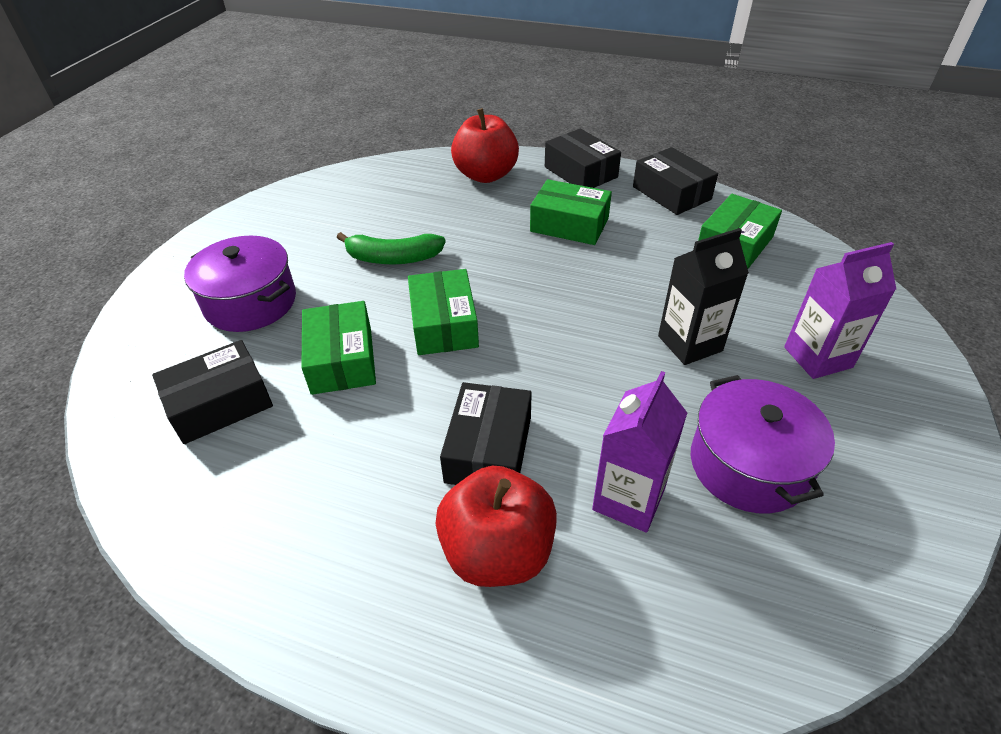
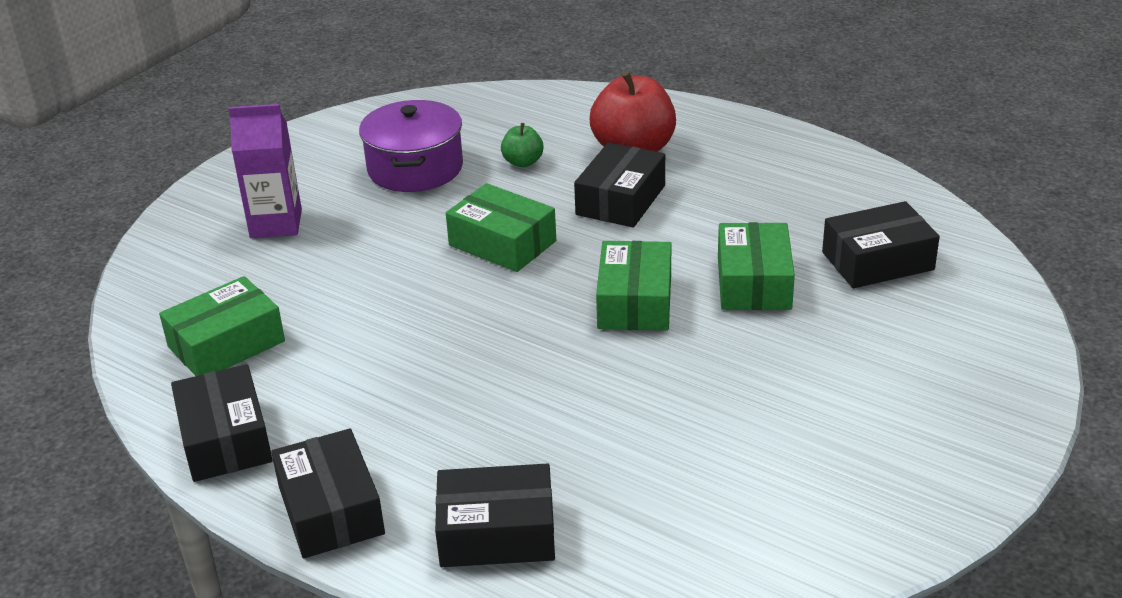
camera: 165 degrees left, 10 degrees down
(250, 302) = (876, 360): purple pot -> none
(393, 258) = (685, 394): green banana -> none
(486, 175) = (497, 533): red apple -> black box
(569, 224) = (415, 408): green box -> green box (502, 243)
(628, 499) = (523, 162): purple carton -> green apple
(690, 343) = (384, 250): black carton -> none

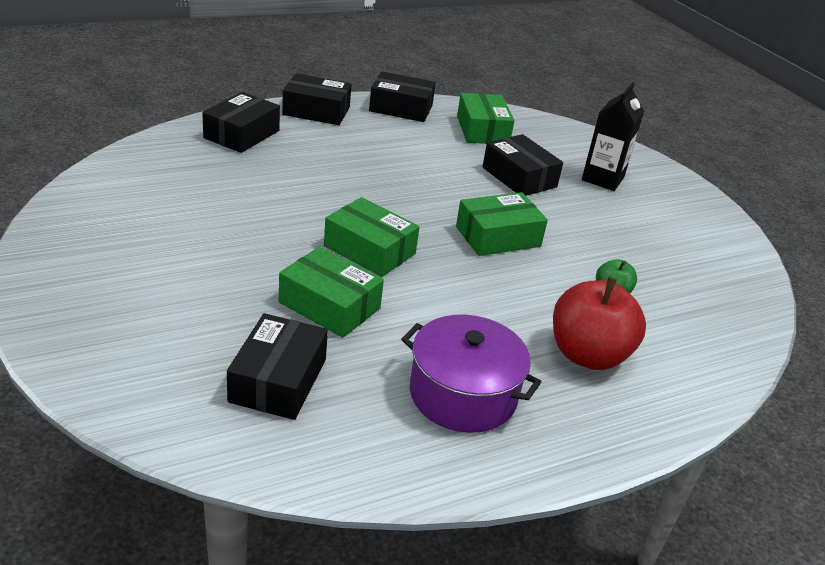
camera: 115 degrees right, 0 degrees up
(276, 224) = (602, 179): purple carton -> black carton
(415, 168) = (640, 247): purple pot -> purple pot (463, 394)
(620, 200) = (508, 307): black box -> black box (519, 177)

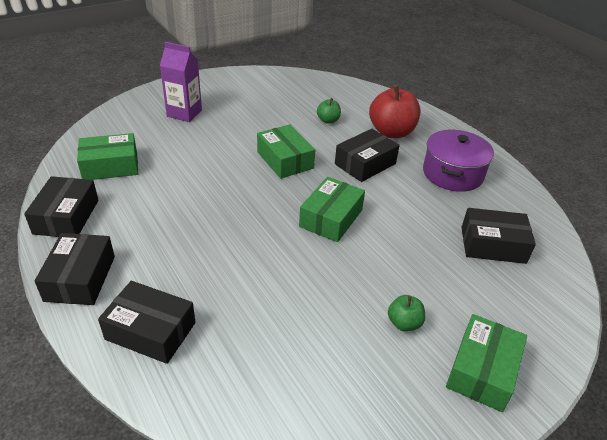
camera: 95 degrees left, 5 degrees up
(180, 263) = (404, 323): none -> green apple
(329, 305) = (407, 231): green box -> green box (482, 370)
(519, 177) = (193, 149): black box -> black box (365, 164)
(602, 179) = (184, 113): black carton -> purple carton

